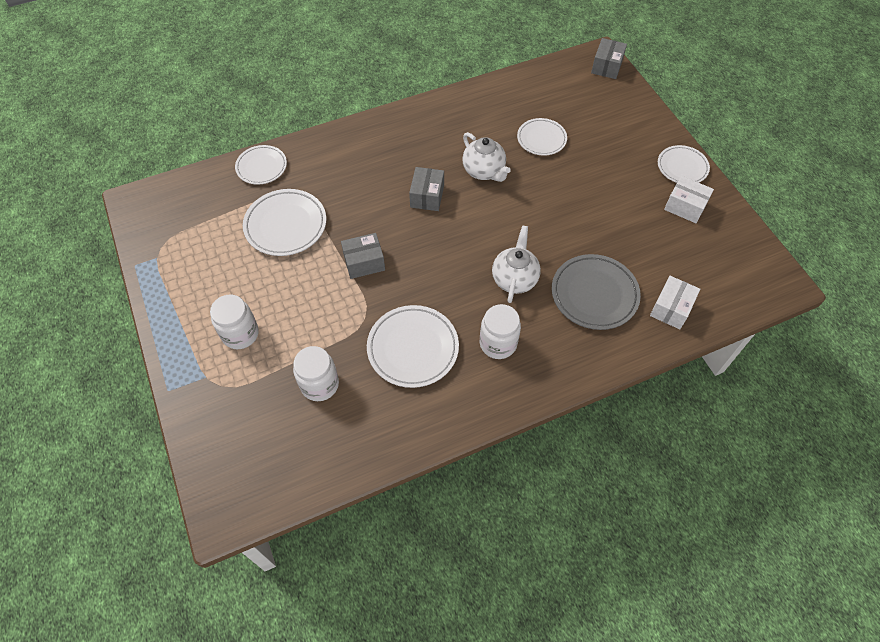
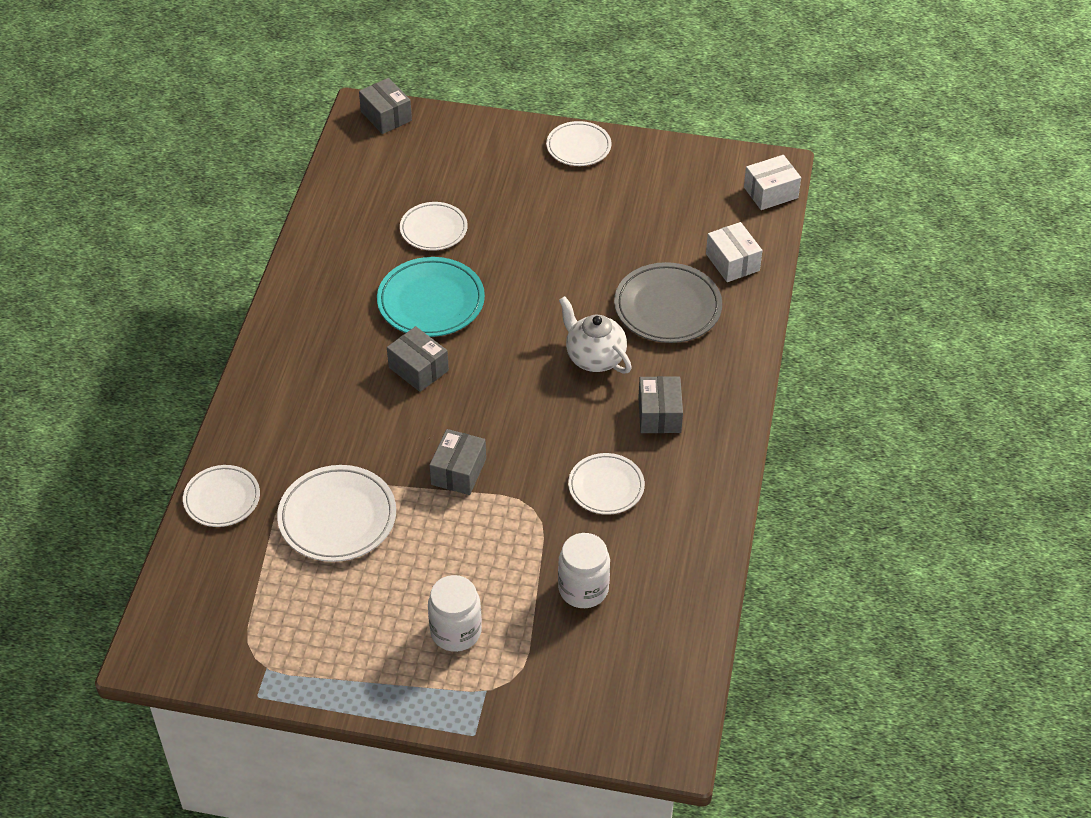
camera: 55 degrees left, 10 degrees down
(413, 348) = (606, 487): white plate -> white plate, size x0.65
(484, 171) = (431, 302): white teapot -> turquoise plate
(498, 343) = (659, 415): white jar -> grey box
(685, 206) = (627, 176): white box -> white box (770, 192)

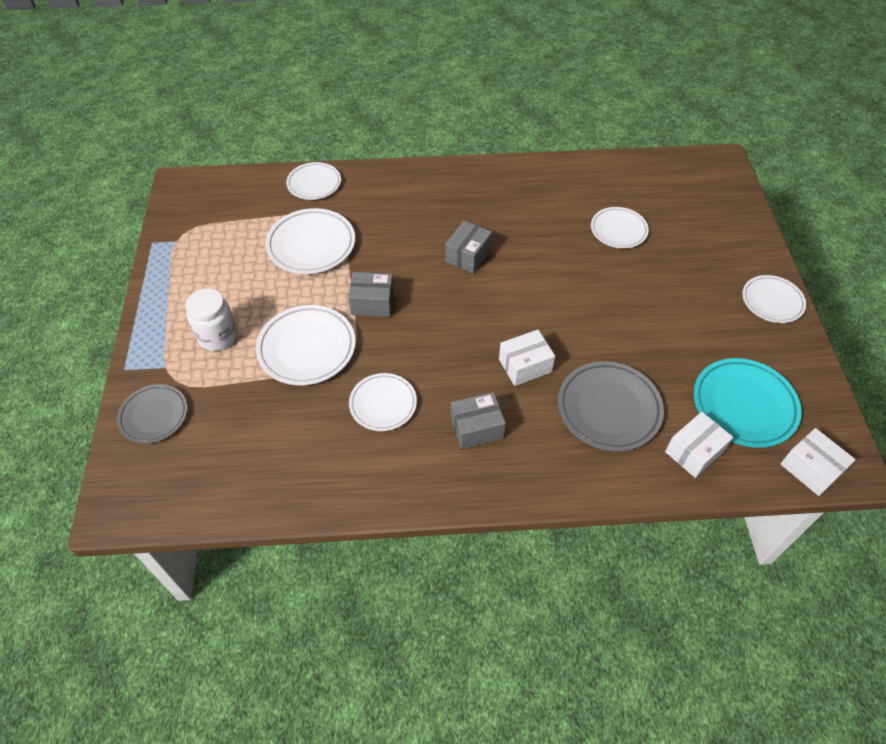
camera: 75 degrees right, 5 degrees up
(386, 116) = (726, 174): grey box -> none
(431, 302) = (540, 246): turquoise plate -> turquoise plate (744, 405)
(505, 544) = (307, 348): none -> white plate
(556, 705) = (154, 416): none -> grey plate
(583, 589) = (271, 410): white jar -> none
(594, 357) = (525, 365): white teapot -> white box

